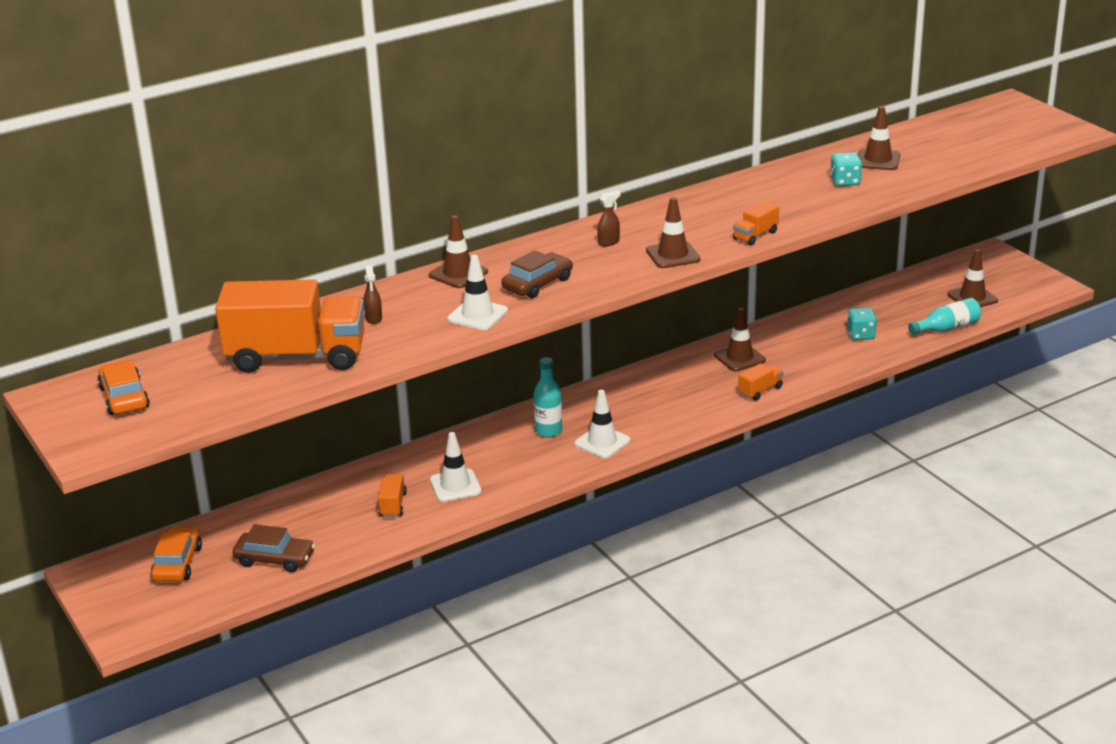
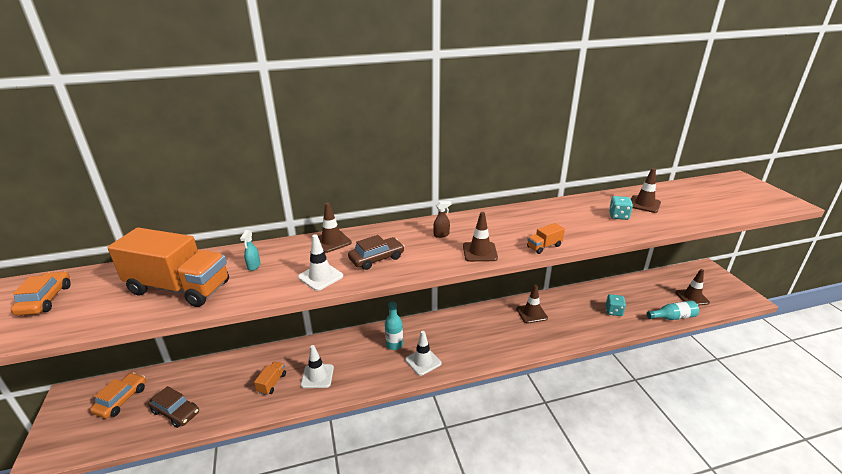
camera: 15 degrees right, 0 degrees up
(374, 318) = (254, 266): brown spray bottle -> turquoise spray bottle
(760, 391) = (538, 342): orange truck -> none

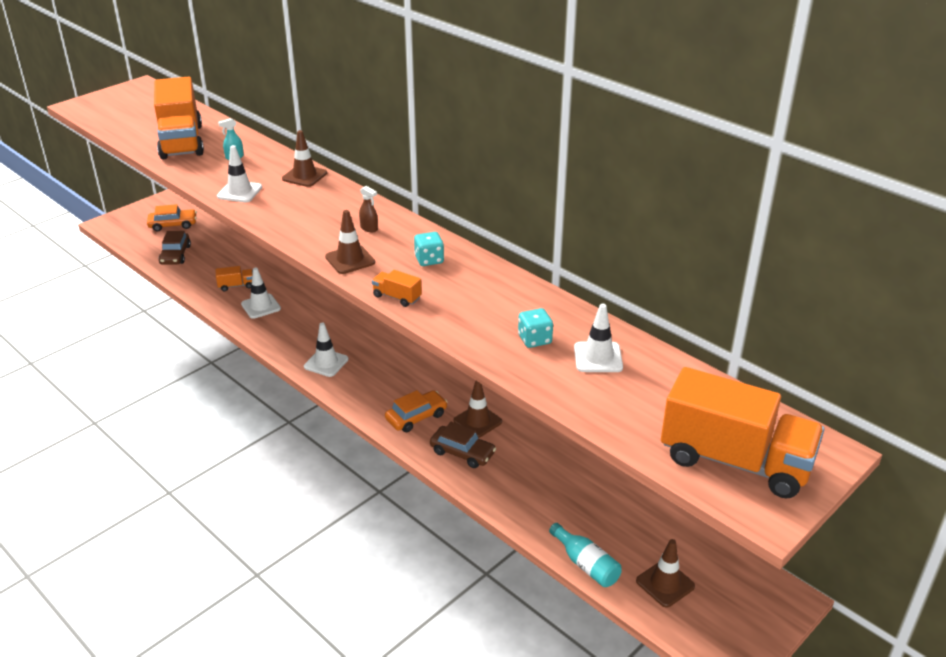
camera: 60 degrees right, 5 degrees up
(45, 299) = (136, 104): orange car -> orange car (416, 417)
(376, 258) = (291, 208): brown car -> brown car (462, 452)
(394, 345) = (338, 335): turquoise bottle -> none
(613, 311) = (547, 498): turquoise dice -> turquoise dice (429, 260)
(644, 204) = (598, 357): brown traffic cone -> white traffic cone
(746, 198) = (735, 461): none -> orange truck

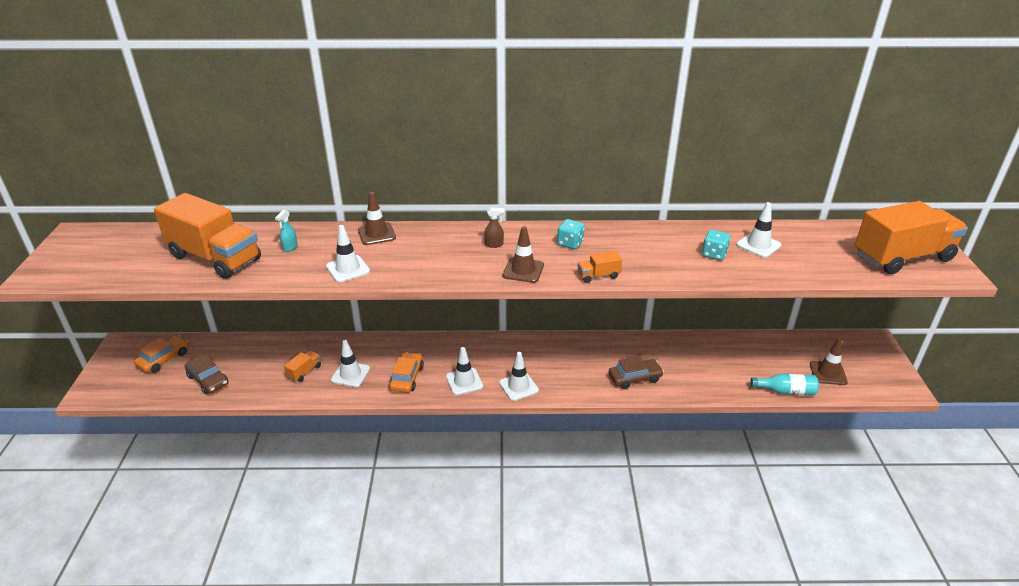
camera: 45 degrees left, 0 degrees up
(358, 394) = (518, 386): none -> white traffic cone
(416, 417) = (576, 376): orange car -> orange car (407, 377)
(477, 421) = (612, 354): brown traffic cone -> none

